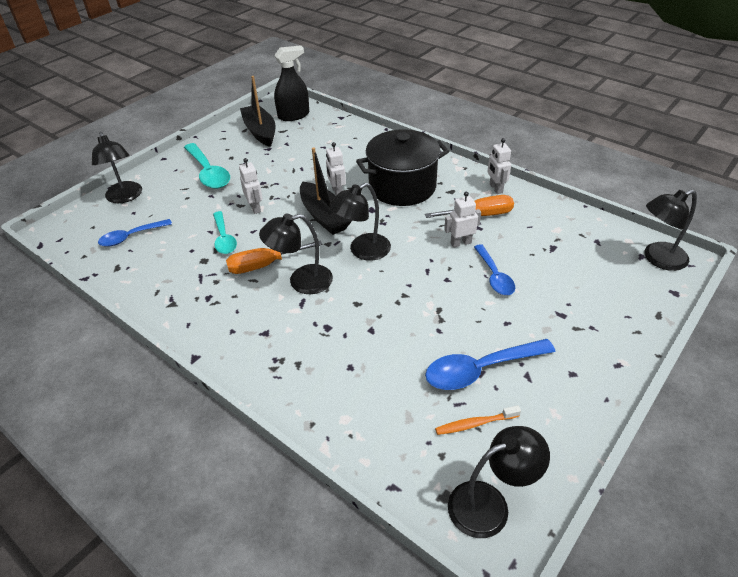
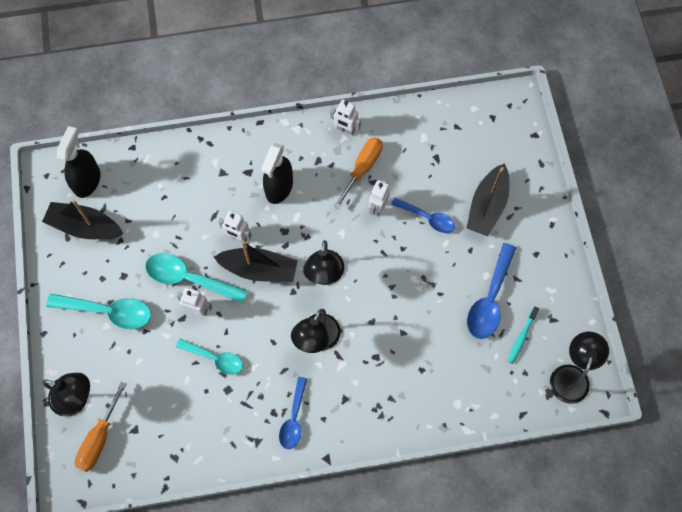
camera: 50 degrees left, 25 degrees up
(131, 237) = (143, 425): blue spoon -> blue spoon (293, 418)
(264, 265) = (274, 352): orange screwdriver -> orange screwdriver (99, 438)
(275, 190) = (189, 279): none -> turquoise spoon
(402, 187) = (279, 187): black pot -> black spray bottle
(475, 424) = (521, 337): orange toothbrush -> turquoise toothbrush
(562, 306) = (487, 206): none -> black boat
(658, 259) = (503, 111): black lamp -> none

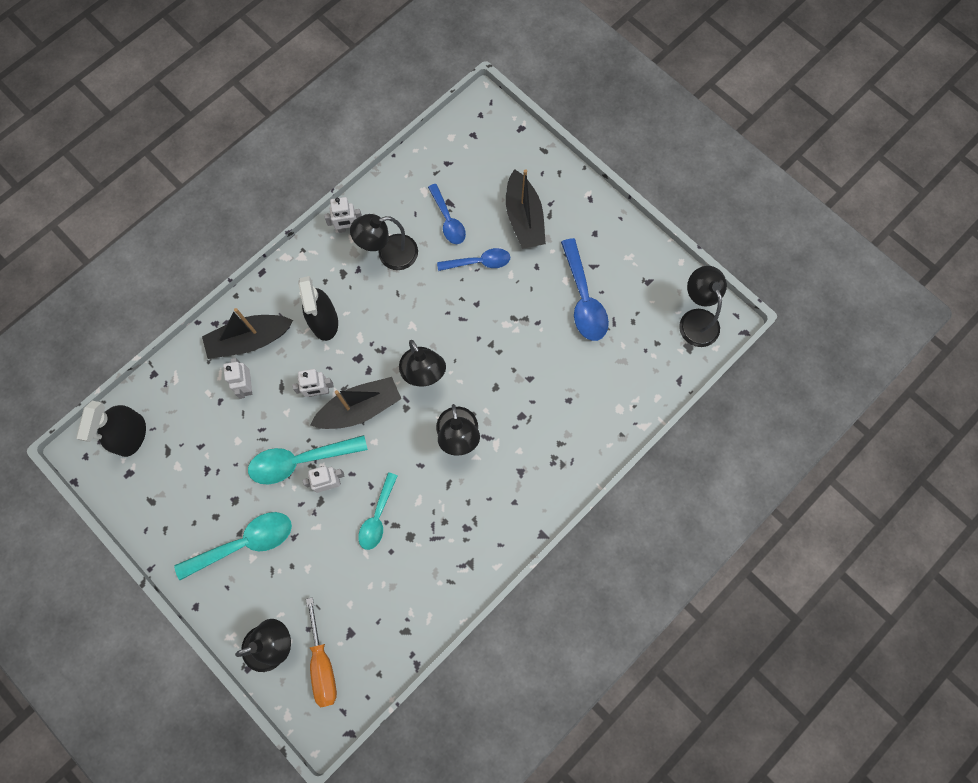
camera: 35 degrees left, 5 degrees up
(85, 227) = (162, 480): black boat -> black boat (250, 340)
(87, 181) = (131, 435): black spray bottle -> black spray bottle turned 150 degrees counterclockwise
(214, 358) = (377, 517): turquoise spoon -> turquoise spoon turned 120 degrees clockwise
(293, 418) = (488, 520): blue spoon -> blue spoon (448, 220)
(362, 168) = (389, 254): orange screwdriver -> black lamp
(378, 207) = (428, 281): white robot -> white robot (247, 385)
(521, 337) = (633, 314): turquoise toothbrush -> none

